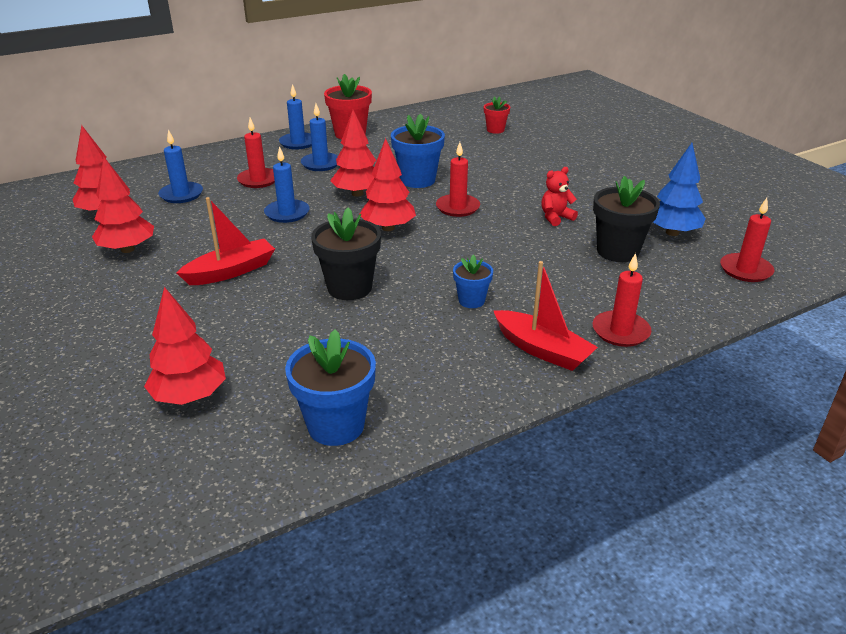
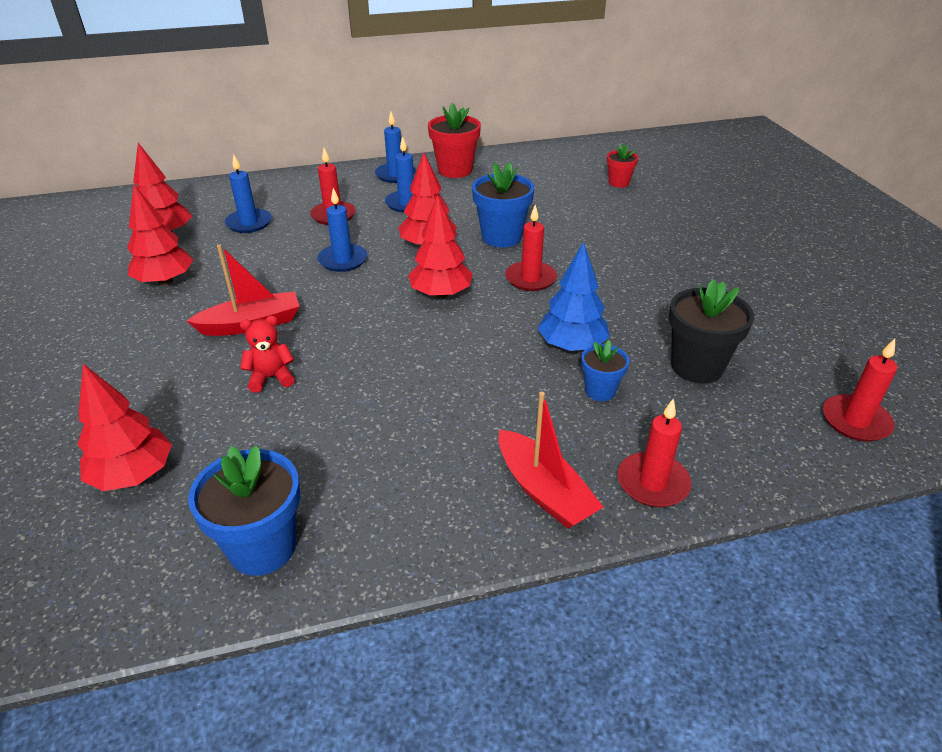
camera: 15 degrees right, 5 degrees up
(349, 288) = (363, 365): black flower pot -> none
(471, 301) = (490, 406): blue flower pot -> blue flower pot (600, 391)
(555, 218) = (640, 308): red teddy bear -> red teddy bear (271, 378)
(672, 232) = (778, 350): blue tree -> blue tree (571, 346)

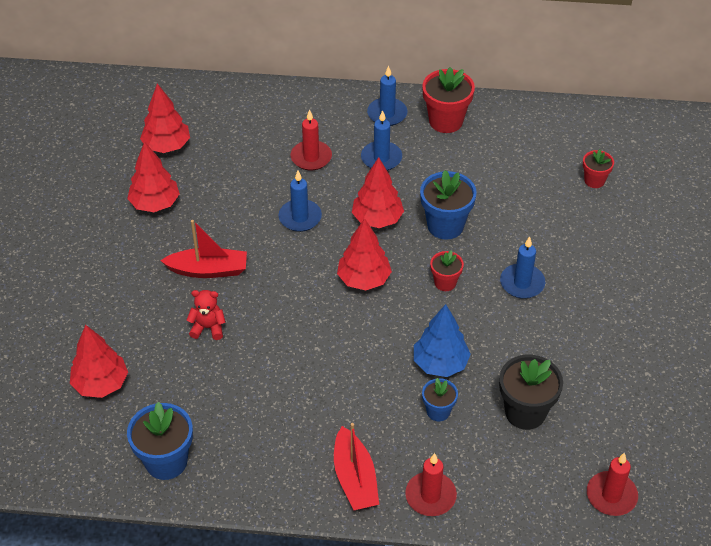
camera: 20 degrees right, 10 degrees up
(249, 223) = (237, 149): blue candle -> blue candle (522, 283)
(530, 278) = (445, 283): red candle -> red flower pot

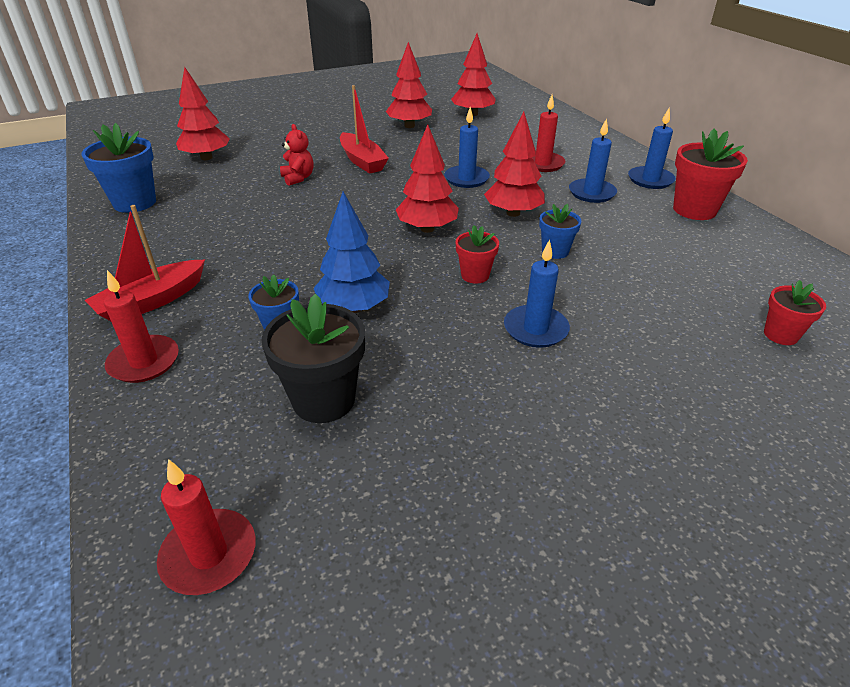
camera: 60 degrees right, 10 degrees down
(445, 225) = (555, 251): blue flower pot -> blue flower pot, size x0.58

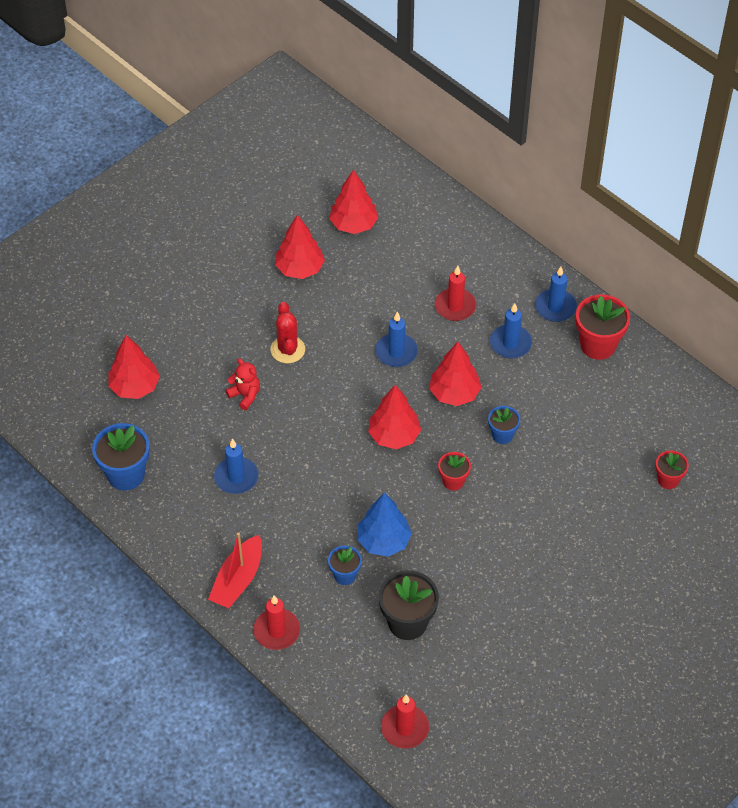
camera: 20 degrees left, 15 degrees up
(362, 161) = (287, 349): red boat -> red cactus
(535, 329) = (513, 523): blue candle -> blue candle (236, 477)

